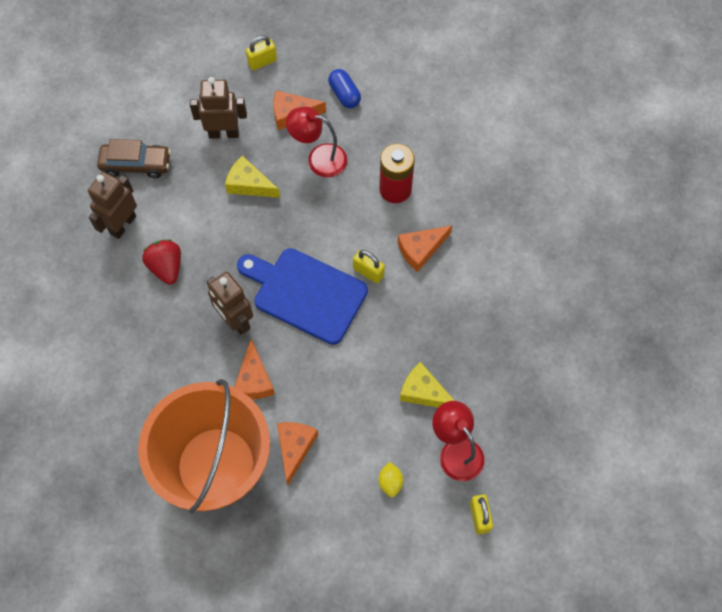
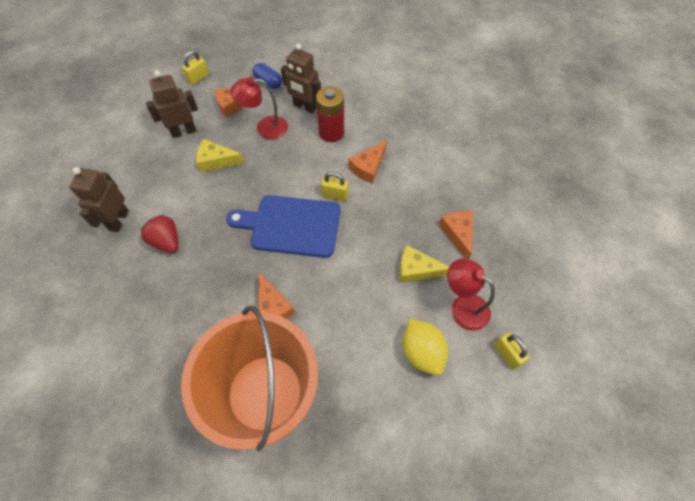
camera: 20 degrees left, 5 degrees down
(136, 164) = (118, 172): brown car -> none
(235, 320) = (240, 264): brown robot -> brown robot (304, 107)
(295, 448) = (329, 352): orange cheese -> orange cheese (458, 234)
(390, 482) = (421, 352): yellow lemon -> yellow lemon, size x1.86

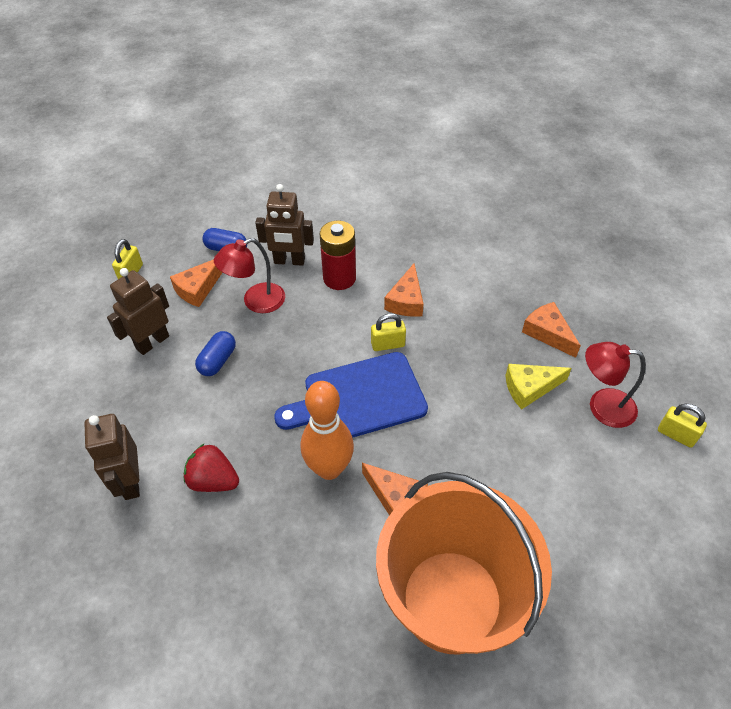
camera: 25 degrees left, 10 degrees down
(216, 161) = (218, 361): yellow cheese -> blue capsule
(242, 266) = (329, 468): none -> orange bowling pin
(421, 352) = (591, 472): yellow lemon -> none

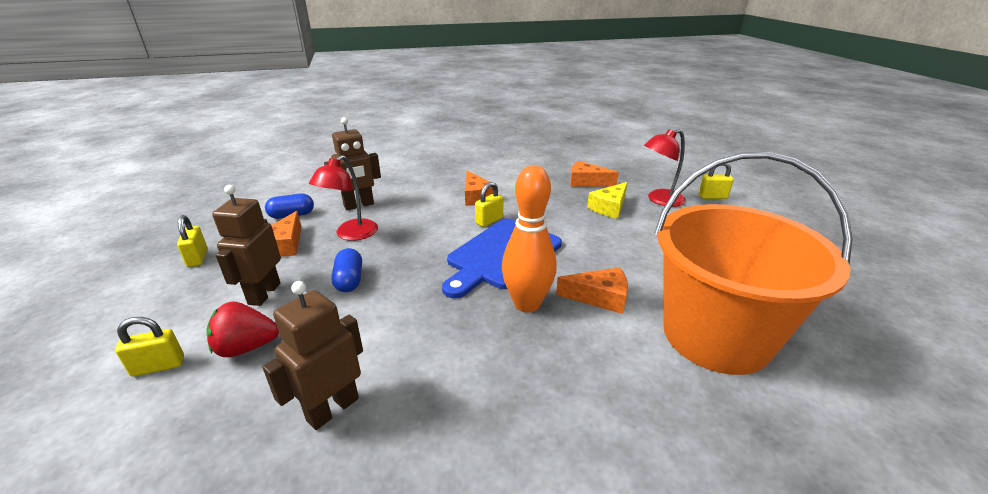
camera: 35 degrees left, 20 degrees down
(58, 380) = (158, 366): none -> yellow padlock
(130, 482) = (332, 409): brown robot -> brown robot turned 90 degrees clockwise
(213, 480) = (428, 362): red strawberry -> red strawberry (246, 347)
(339, 278) = (412, 201): red battery -> none

